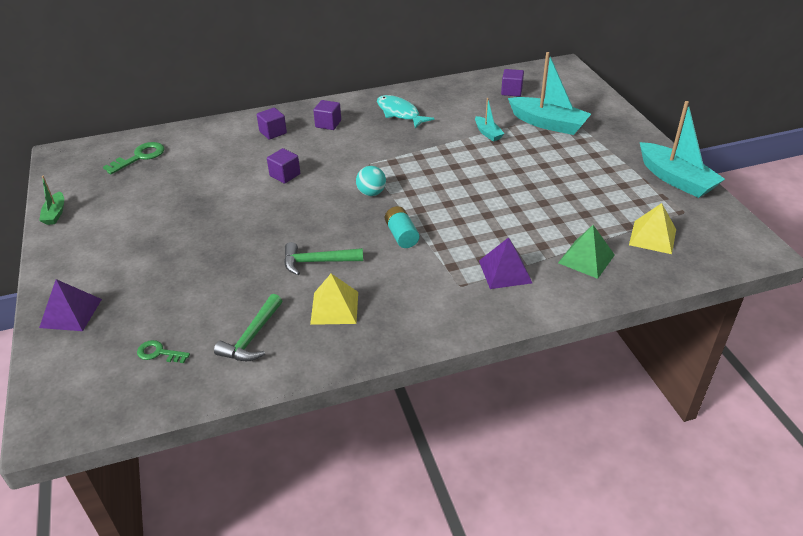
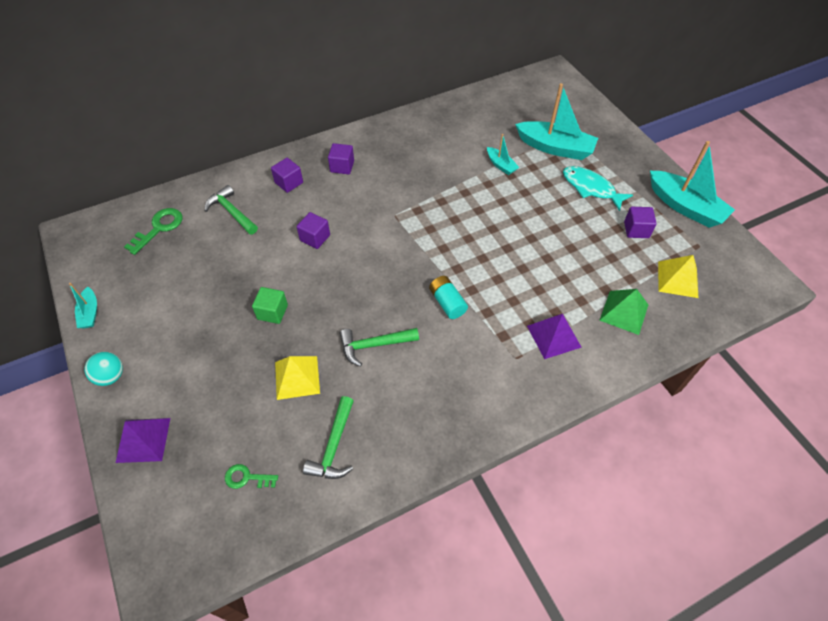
camera: 10 degrees left, 15 degrees up
(55, 214) = (90, 313): green boat -> turquoise boat
(211, 150) = (232, 212): none -> green hammer
(226, 228) = (272, 312): none -> green cube
(334, 308) = (404, 400): yellow pyramid -> yellow pyramid (297, 377)
(371, 193) = (406, 252): turquoise ball -> turquoise ball (111, 376)
(400, 113) = (410, 146): turquoise fish -> turquoise fish (591, 188)
(511, 91) = (512, 109): purple cube -> purple cube (636, 230)

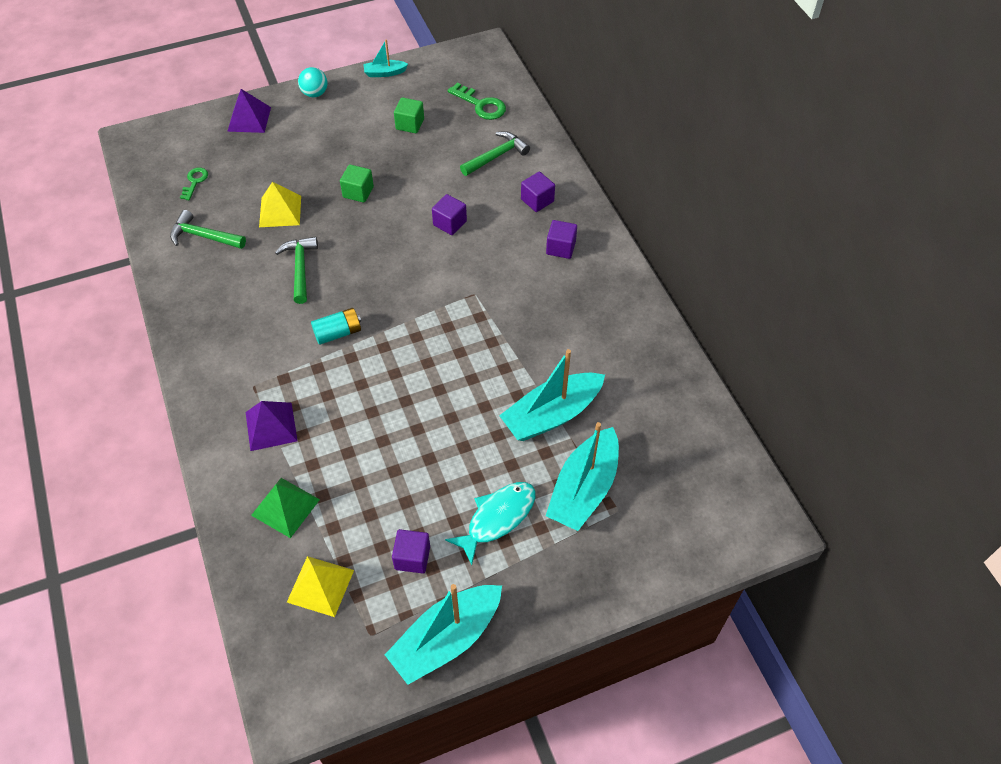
camera: 95 degrees right, 0 degrees up
(178, 281) = (410, 124): none -> green cube
(501, 165) = (552, 415): turquoise boat -> turquoise boat, size x2.01

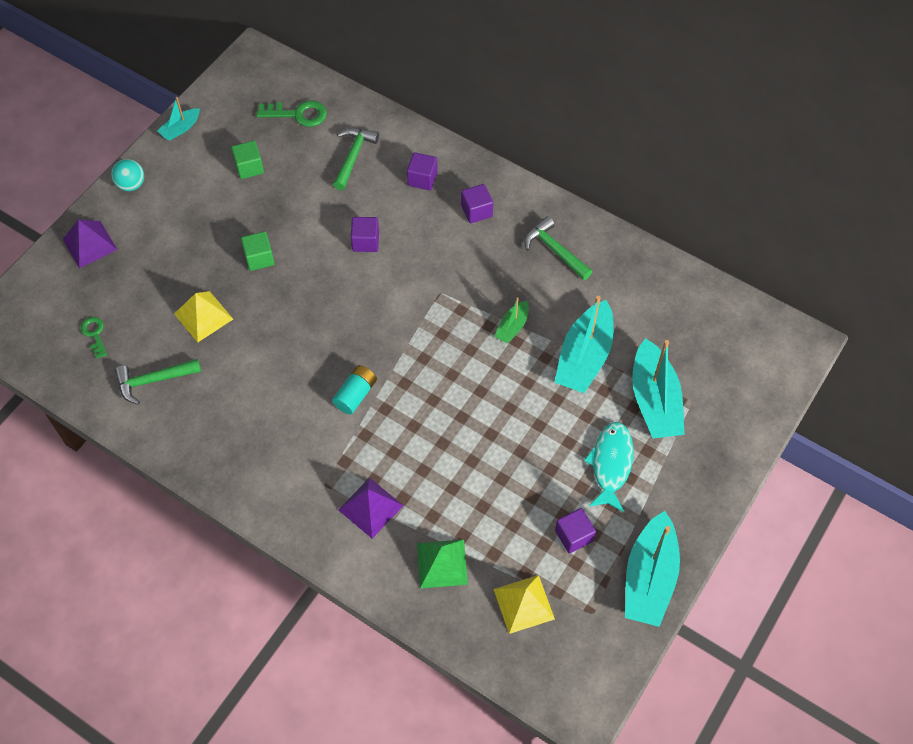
camera: 35 degrees left, 5 degrees up
(300, 268) = (270, 358): green hammer -> green hammer (555, 250)
(510, 354) = (512, 327): none -> green boat

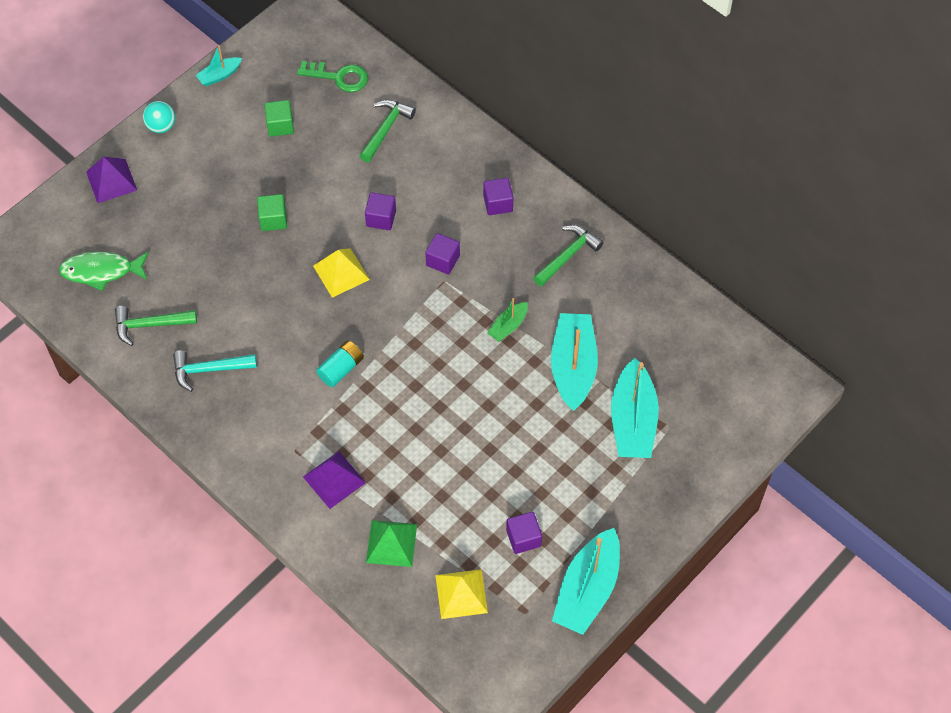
camera: 10 degrees right, 0 degrees up
(94, 334) = (101, 271): green key -> green fish
(203, 316) = (208, 269): yellow pyramid -> yellow pyramid (341, 272)
(222, 416) = (209, 370): none -> turquoise hammer
(422, 179) = (450, 162): purple cube -> purple cube (443, 260)
(555, 250) = (568, 255): green hammer -> green hammer turned 75 degrees clockwise
(584, 357) = (573, 367): turquoise boat -> turquoise boat turned 150 degrees clockwise
(611, 464) = (575, 476): turquoise fish -> none

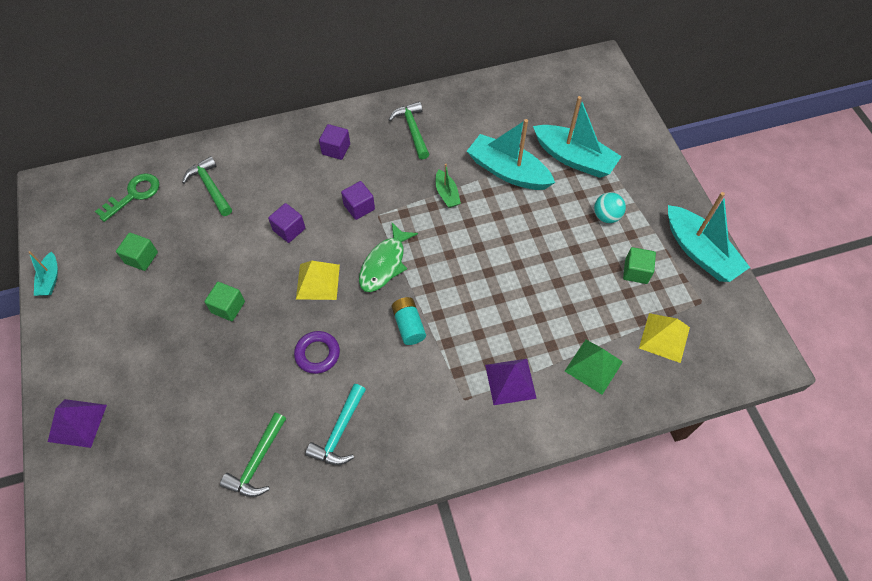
camera: 60 degrees left, 0 degrees up
(101, 271) = (167, 479): green fish -> green fish (384, 264)
(161, 126) = (58, 351): turquoise ball -> turquoise ball (606, 216)
(270, 313) = (317, 354): none -> purple ring
(523, 538) = (636, 272): purple cube -> green cube

